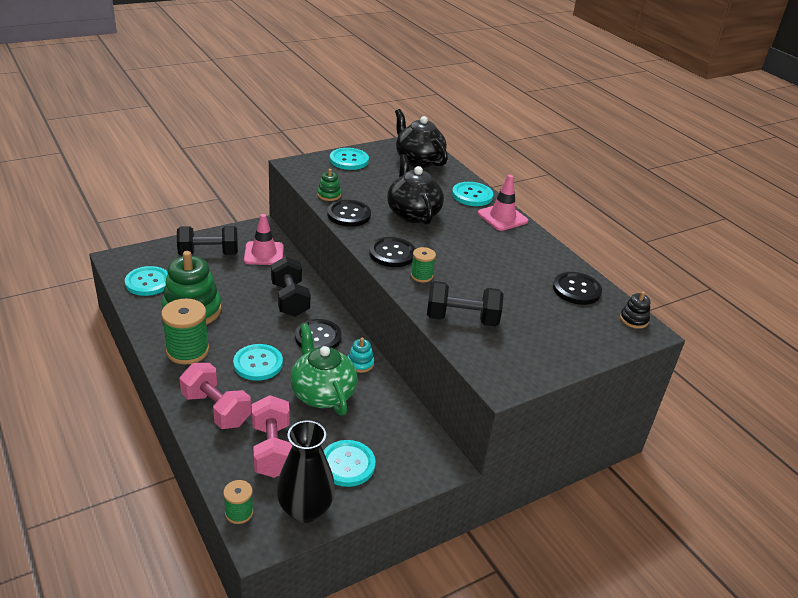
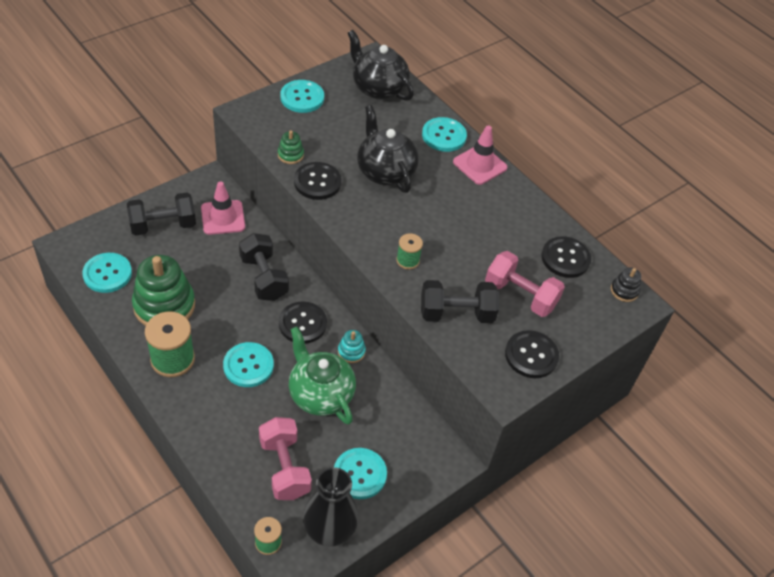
camera: 10 degrees left, 15 degrees up
(216, 409) = (219, 428): pink dumbbell -> pink dumbbell (520, 295)
(392, 254) = (373, 233): black button -> black button (531, 355)

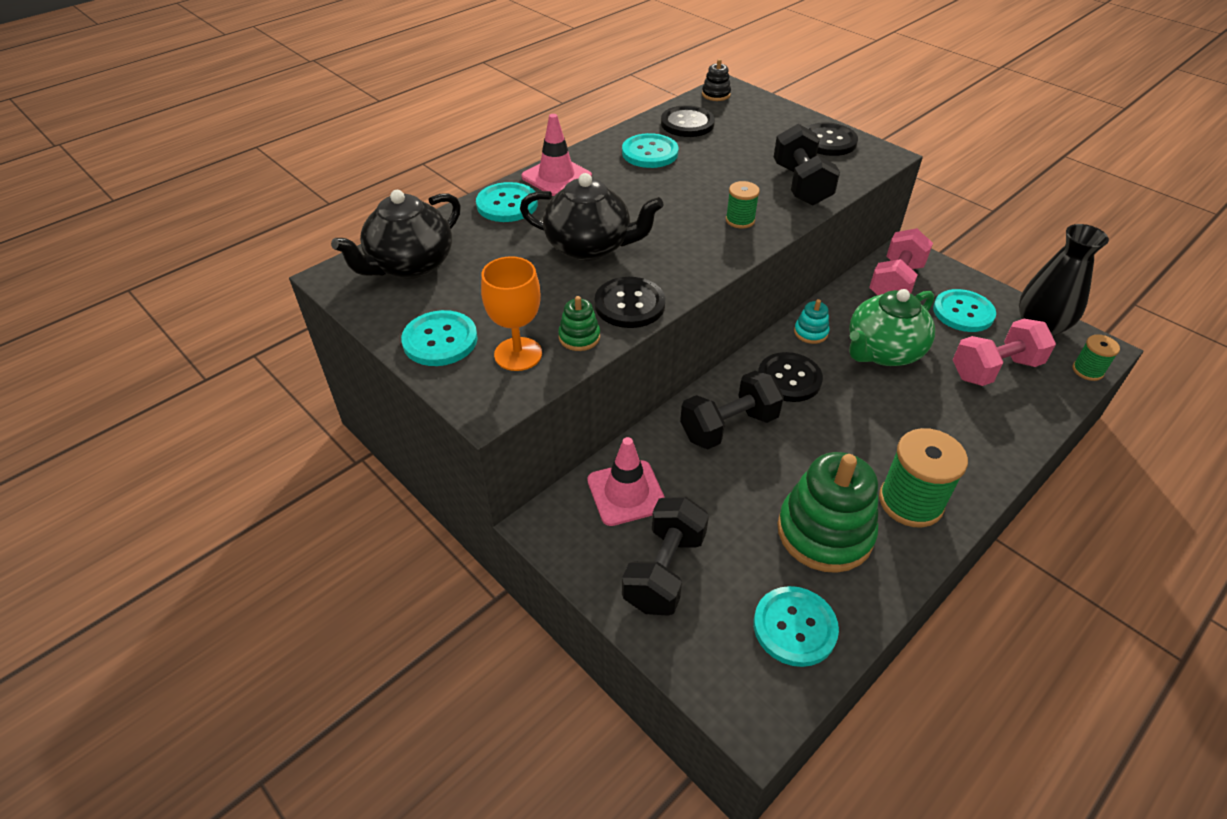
camera: 90 degrees left, 5 degrees down
(163, 225) = (664, 570): black dumbbell -> black dumbbell turned 45 degrees clockwise
(248, 366) = (878, 421): turquoise button -> turquoise button (650, 153)
(282, 128) = (518, 354): none -> orange goblet
(385, 171) = (590, 247): black teapot -> black teapot turned 135 degrees counterclockwise
(520, 295) = (753, 148): pink dumbbell -> pink dumbbell (895, 283)

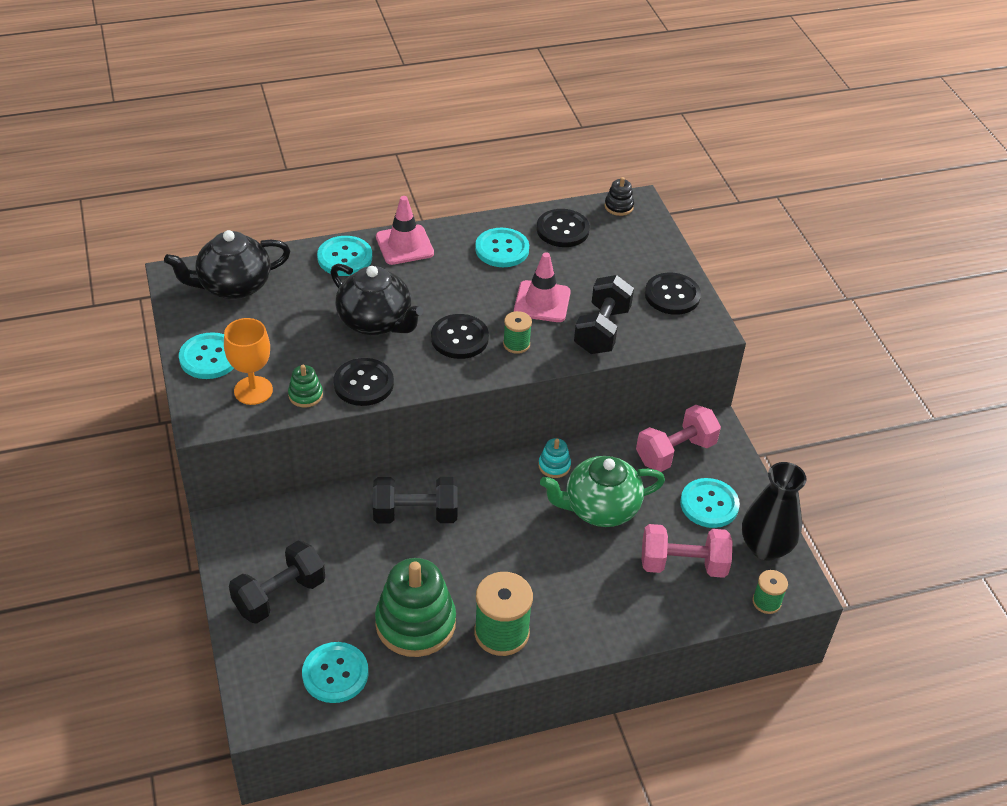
camera: 25 degrees right, 0 degrees up
(626, 493) = (298, 530): pink traffic cone -> pink traffic cone (542, 302)
(789, 379) = (498, 497): black button -> black button (459, 338)

